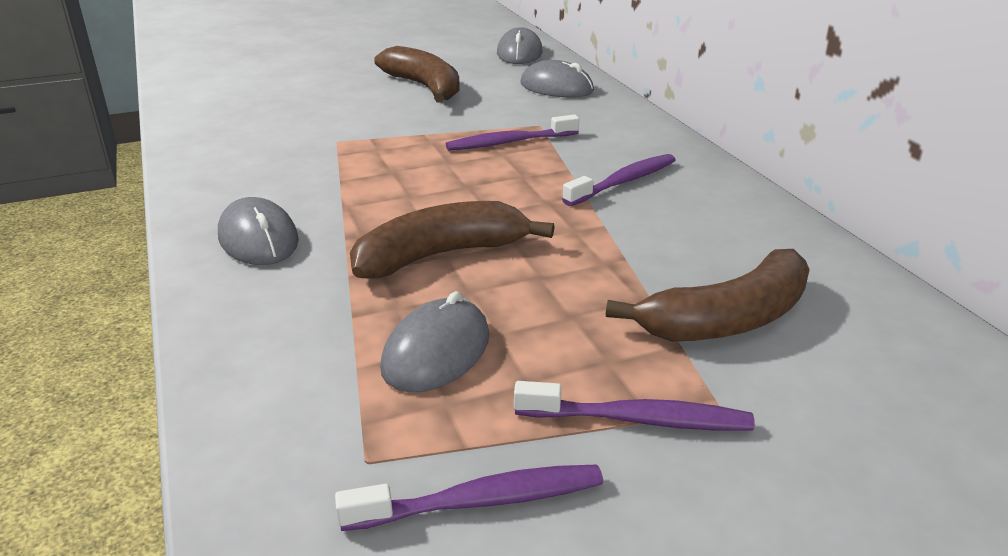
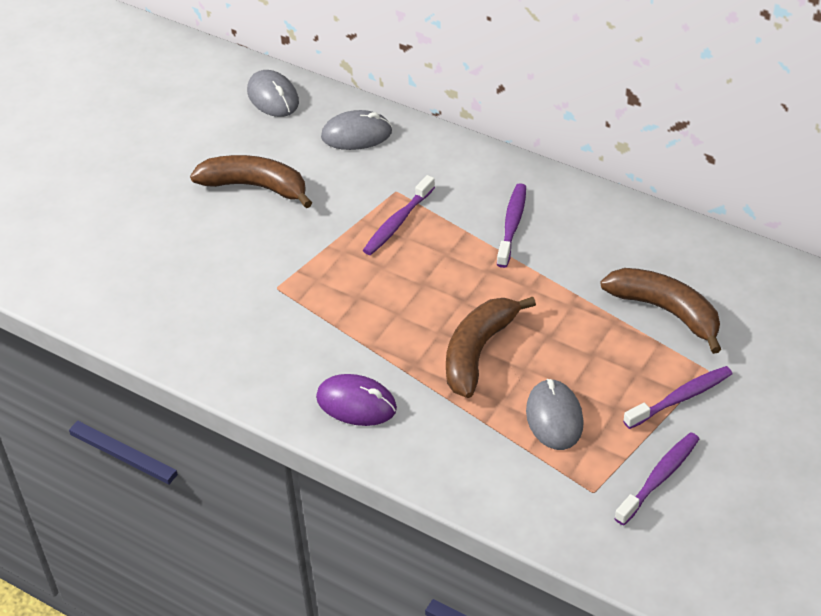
camera: 35 degrees left, 15 degrees up
(258, 239) = (356, 403): grey mouse -> purple mouse
(728, 319) = (666, 311): brown banana -> brown banana turned 75 degrees counterclockwise

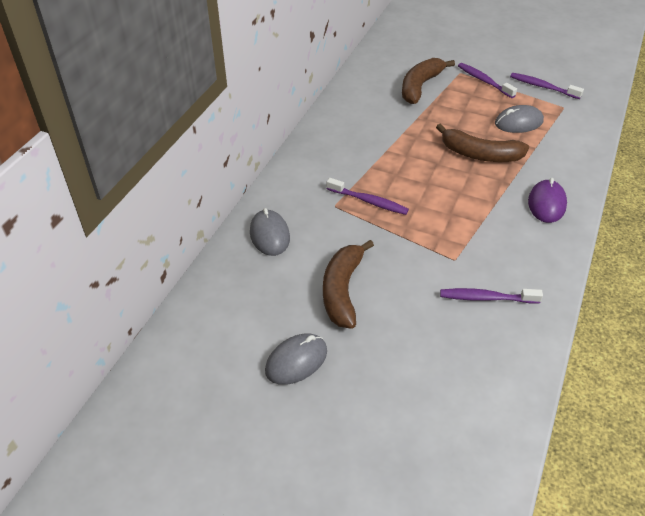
camera: 100 degrees left, 0 degrees up
(273, 97) = (220, 297): grey mouse -> grey mouse (296, 361)
(512, 225) = (359, 147): purple toothbrush -> purple toothbrush (486, 298)

